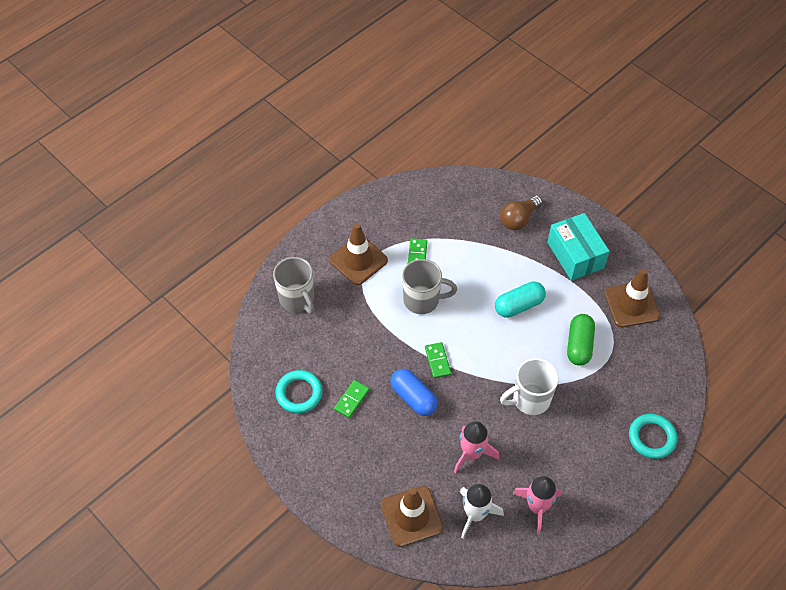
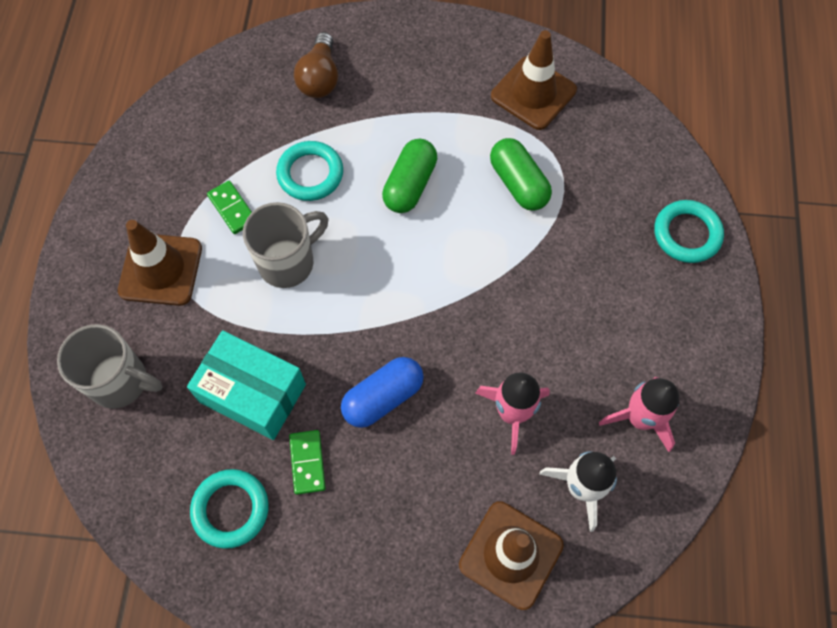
camera: 40 degrees left, 10 degrees up
(413, 398) = (383, 397): blue capsule -> blue capsule turned 45 degrees counterclockwise
(437, 361) = (372, 327): green domino -> none
(471, 264) = (310, 174): none -> turquoise ring
(519, 305) = (410, 185): turquoise capsule -> green capsule
(530, 399) = (520, 292): white mug -> none
(575, 255) = (422, 77): turquoise box -> turquoise box (253, 393)

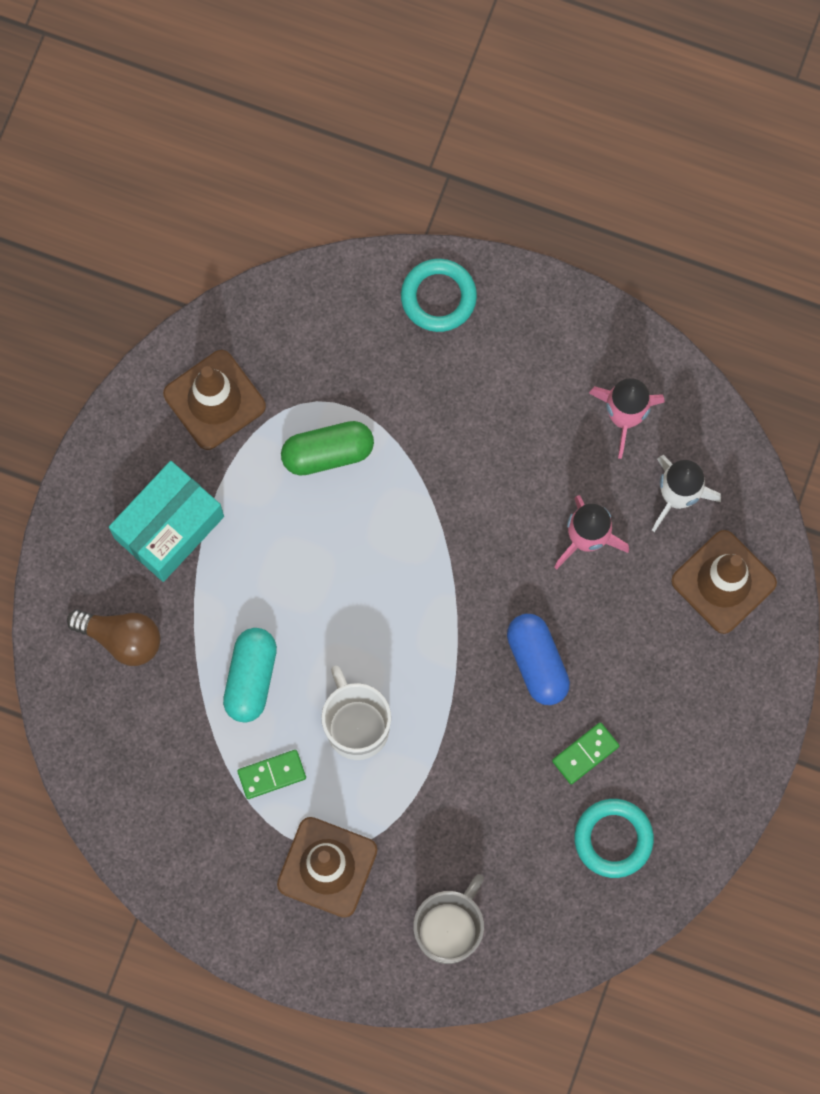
camera: 75 degrees left, 10 degrees up
(253, 393) = (497, 794): turquoise box -> turquoise box (169, 527)
(288, 262) = (356, 726): grey mug -> white mug
(307, 462) = (585, 754): green domino -> green domino turned 45 degrees counterclockwise
(310, 174) = (251, 678): turquoise ring -> turquoise capsule
(410, 185) = (296, 571): green capsule -> none

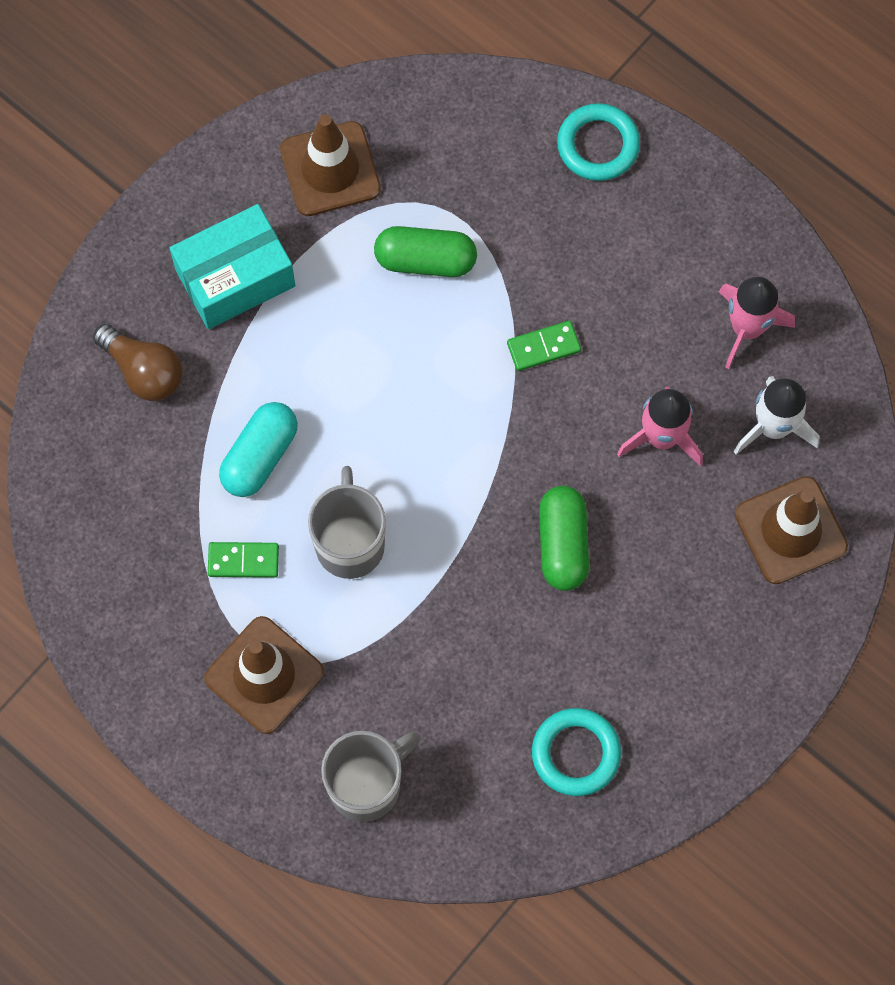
camera: 20 degrees right, 5 degrees down
(356, 726) = (350, 543): white mug -> grey mug
(537, 662) = (563, 544): blue capsule -> green capsule
(585, 754) = (579, 655): green domino -> green domino (543, 347)

